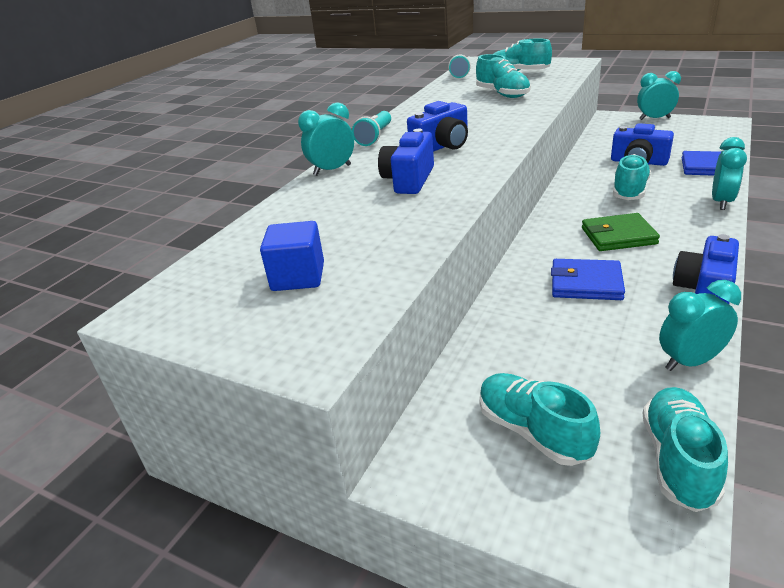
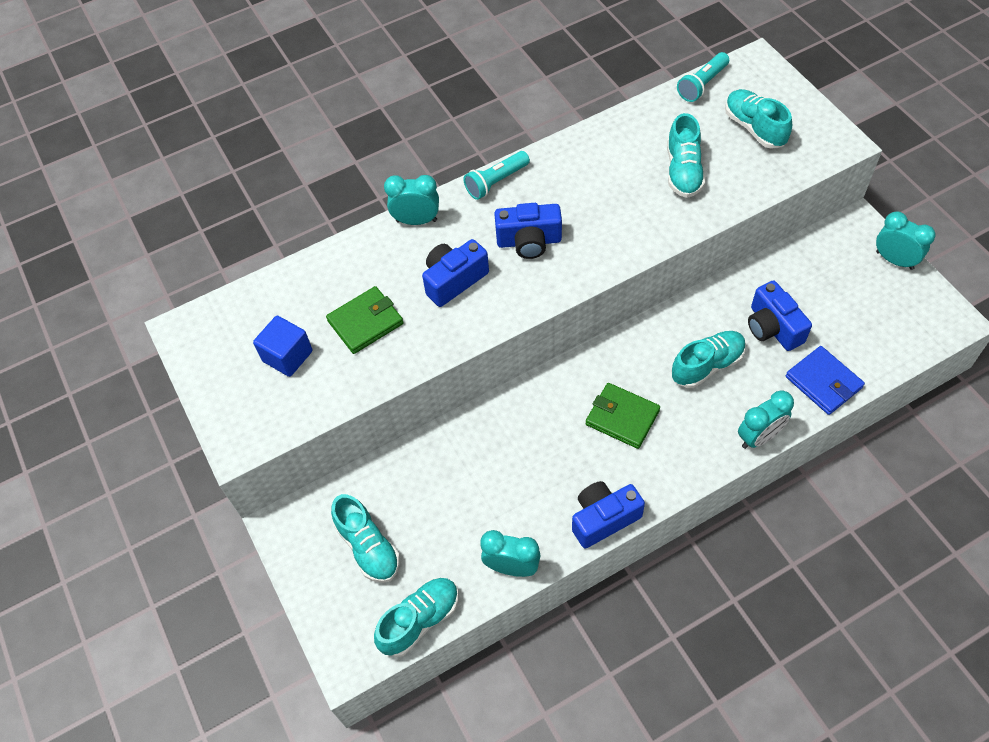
camera: 35 degrees right, 25 degrees up
(357, 227) = (365, 322): none -> green wallet
(533, 431) = (368, 547): turquoise shoe -> turquoise shoe turned 150 degrees clockwise
(586, 283) = (535, 452): blue wallet -> none

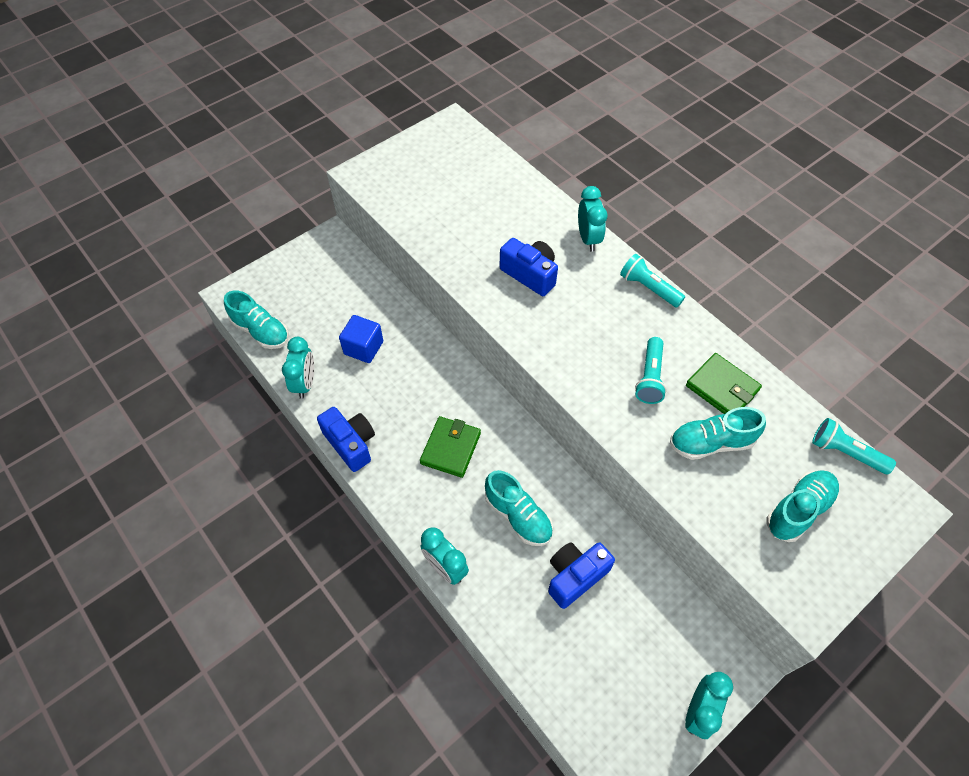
camera: 75 degrees right, 0 degrees up
(287, 356) = (437, 184): blue cube -> blue cube (363, 348)
(365, 322) = (476, 224): green wallet -> green wallet (722, 388)
(368, 547) = (317, 290): turquoise shoe -> none
(529, 241) = (585, 322): blue camera -> none
(606, 201) = (650, 377): none -> turquoise flashlight
(823, 382) = (517, 629): blue wallet -> none

